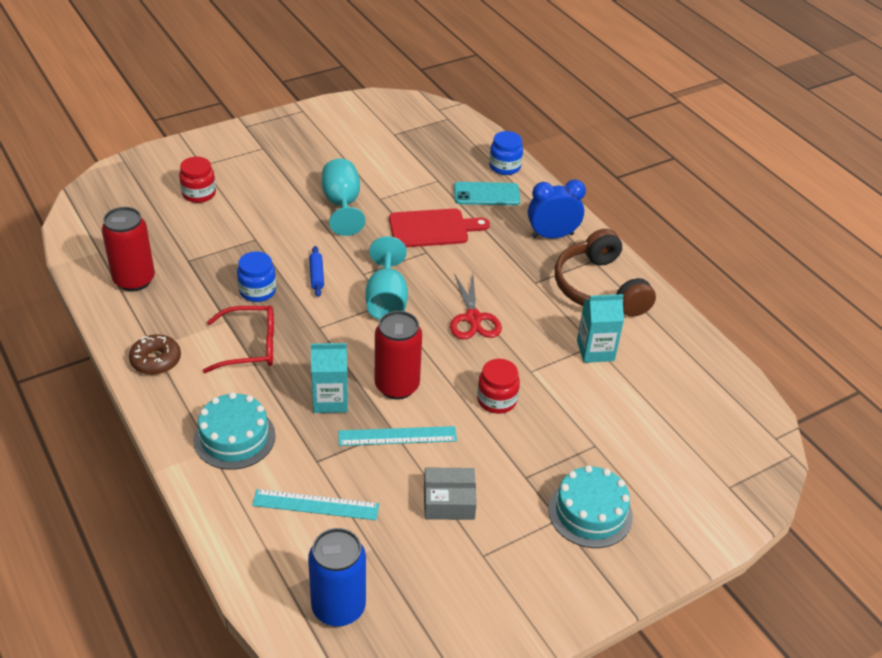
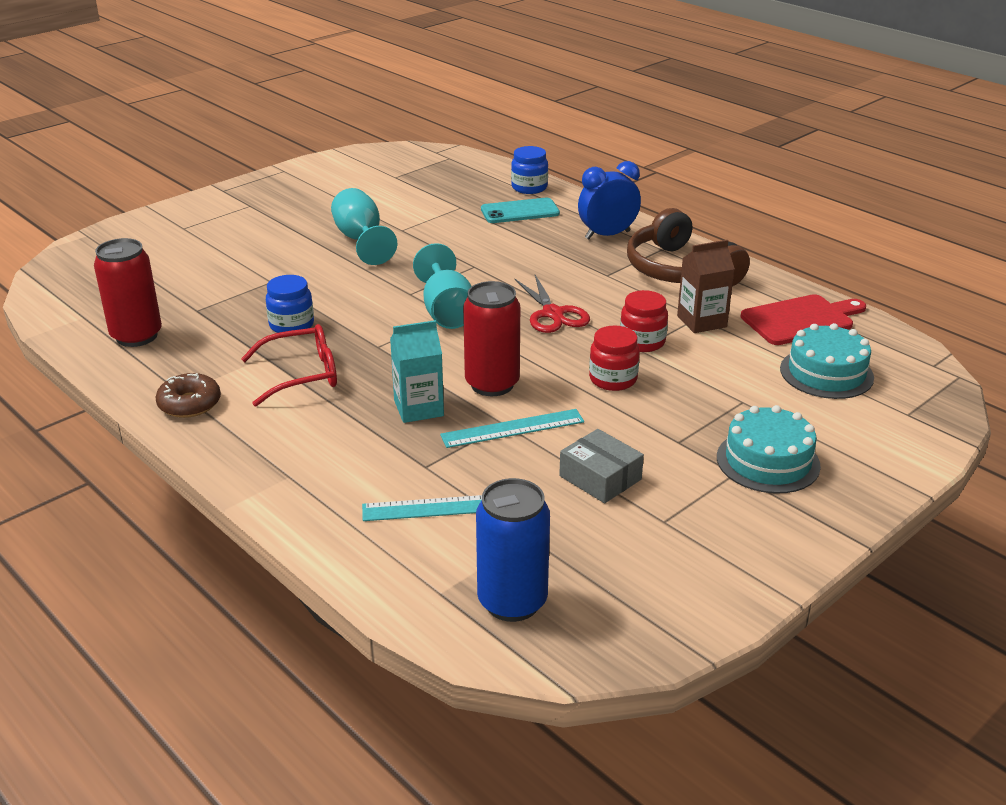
camera: 10 degrees left, 10 degrees down
(199, 194) = (189, 252): red jar -> red jar (642, 342)
(234, 437) = (315, 460): turquoise cake -> turquoise cake (826, 373)
(316, 275) = (356, 302): blue rolling pin -> none
(432, 228) = (472, 246): red cutting board -> red cutting board (800, 320)
(449, 501) = (600, 477): grey box -> grey box turned 60 degrees clockwise
(595, 350) = (701, 321): turquoise carton -> brown carton

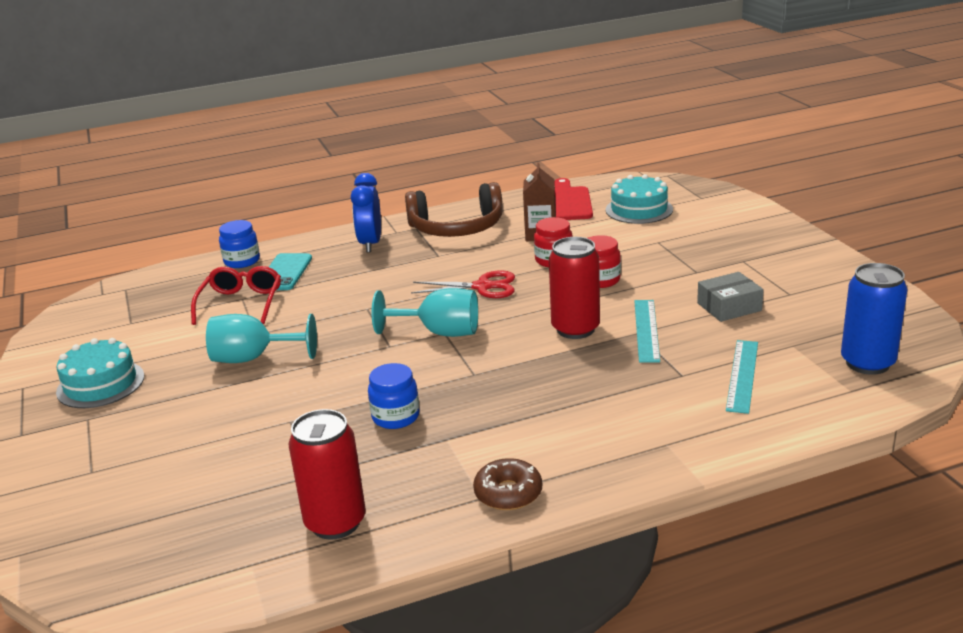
camera: 65 degrees left, 5 degrees down
(302, 375) = (497, 420): red glasses -> red glasses (241, 303)
(418, 408) = (592, 367): turquoise carton -> none
(768, 461) = (734, 248): turquoise cake -> turquoise cake (100, 384)

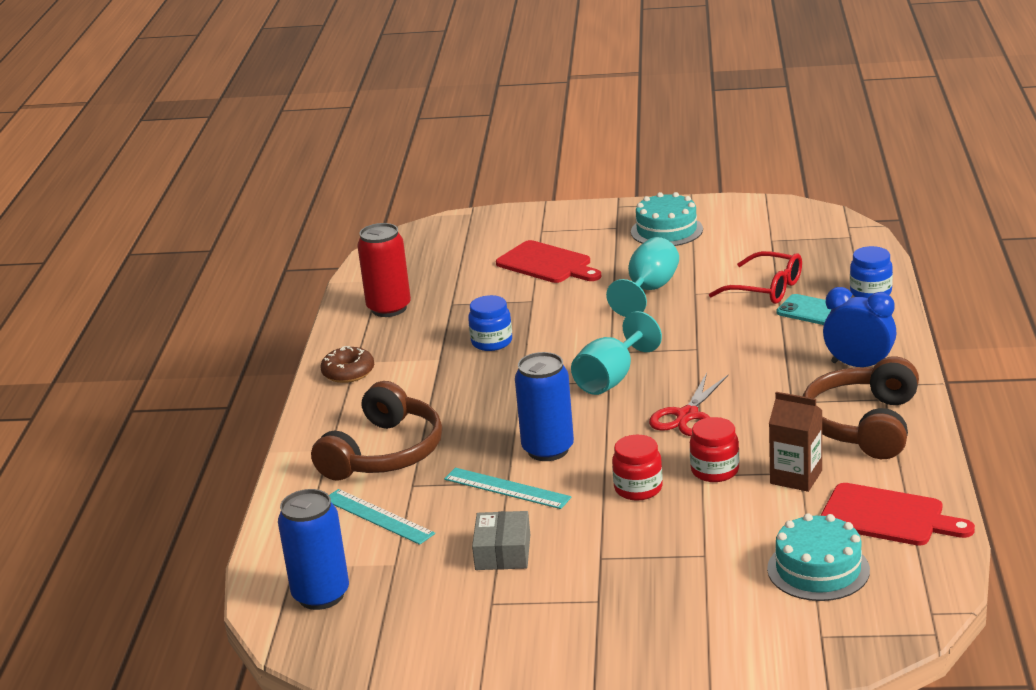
camera: 115 degrees right, 0 degrees up
(192, 438) = (547, 264): none -> red cutting board
(575, 329) = (548, 450): red can -> blue can
(645, 408) = (384, 453): none -> brown headphones

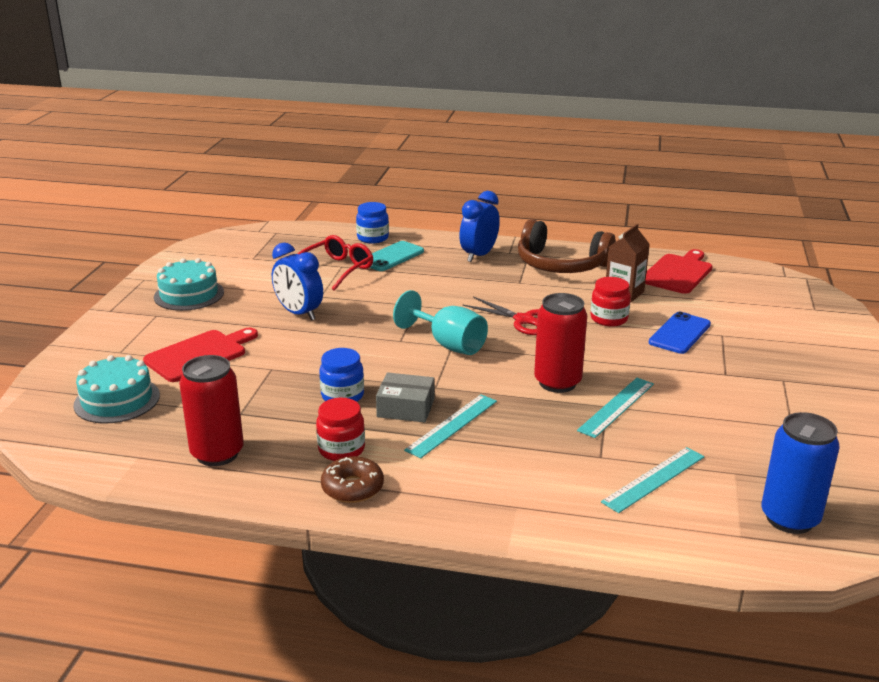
camera: 85 degrees left, 0 degrees up
(384, 453) = (536, 470): brown headphones -> none
(452, 402) = (452, 425): none -> turquoise ruler
(503, 552) = (717, 416): grey box -> grey box (406, 407)
(548, 450) = (557, 382): blue can -> red can
(638, 488) = (628, 350): red jar -> red jar (341, 449)
(649, 290) = (299, 313): turquoise goblet -> blue clock
(695, 523) = (679, 333): none -> blue phone
(818, 569) = (739, 300): turquoise cake -> turquoise cake (117, 400)

